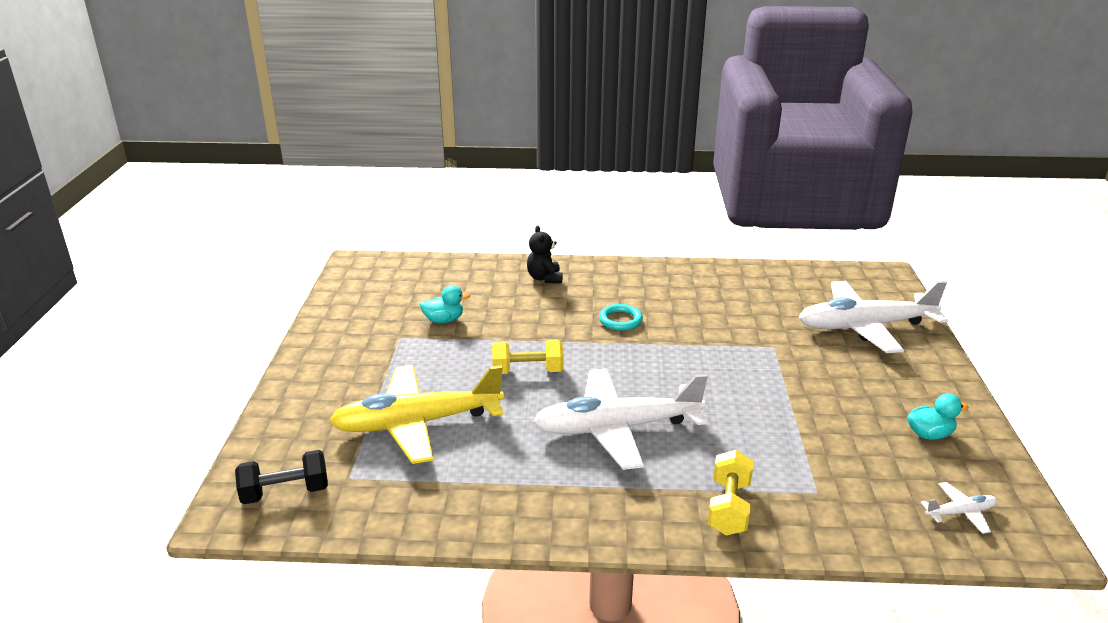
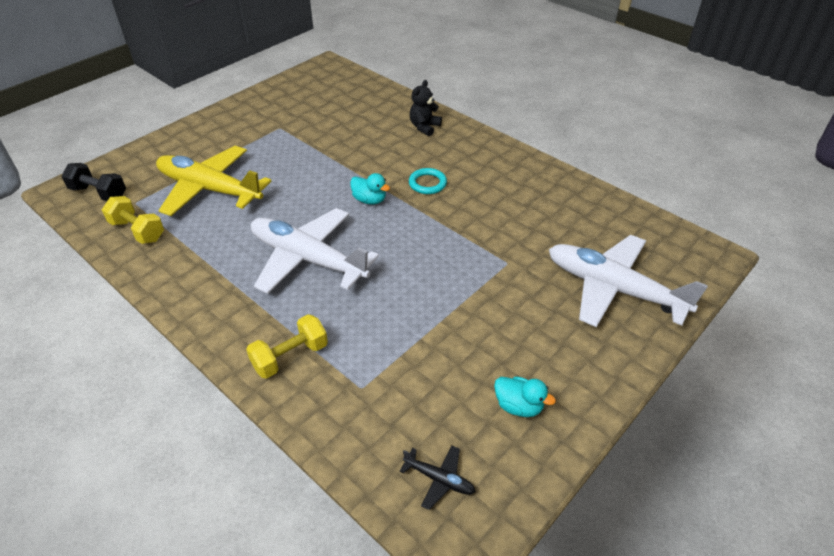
camera: 40 degrees right, 15 degrees up
(444, 320) = (319, 128): turquoise duck -> turquoise duck (369, 200)
(527, 371) = (315, 189): yellow dumbbell -> yellow dumbbell (137, 231)
(960, 512) = (439, 479): white plane -> black plane

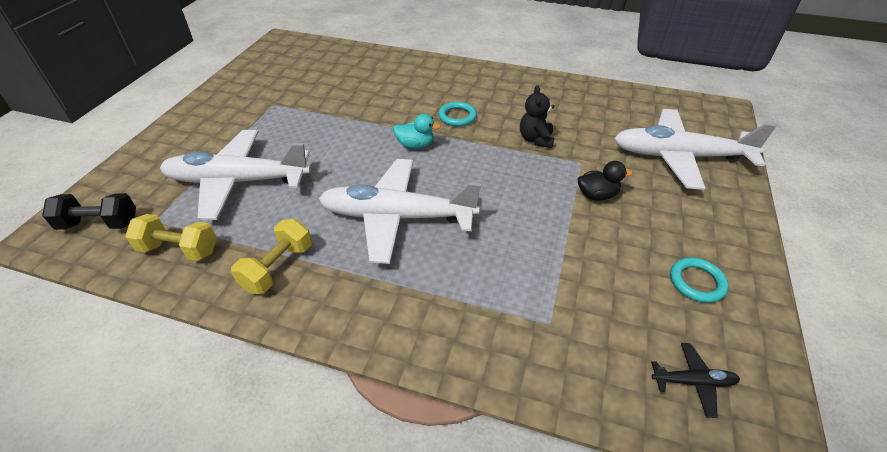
camera: 25 degrees left, 0 degrees up
(209, 189) = (237, 181): yellow plane -> white plane
(290, 357) = (454, 320): yellow dumbbell -> yellow dumbbell (278, 267)
(424, 127) = (416, 71): black teddy bear -> black teddy bear (535, 139)
(495, 298) = (597, 195): none -> black duck
(518, 406) = (697, 282): turquoise duck -> turquoise ring

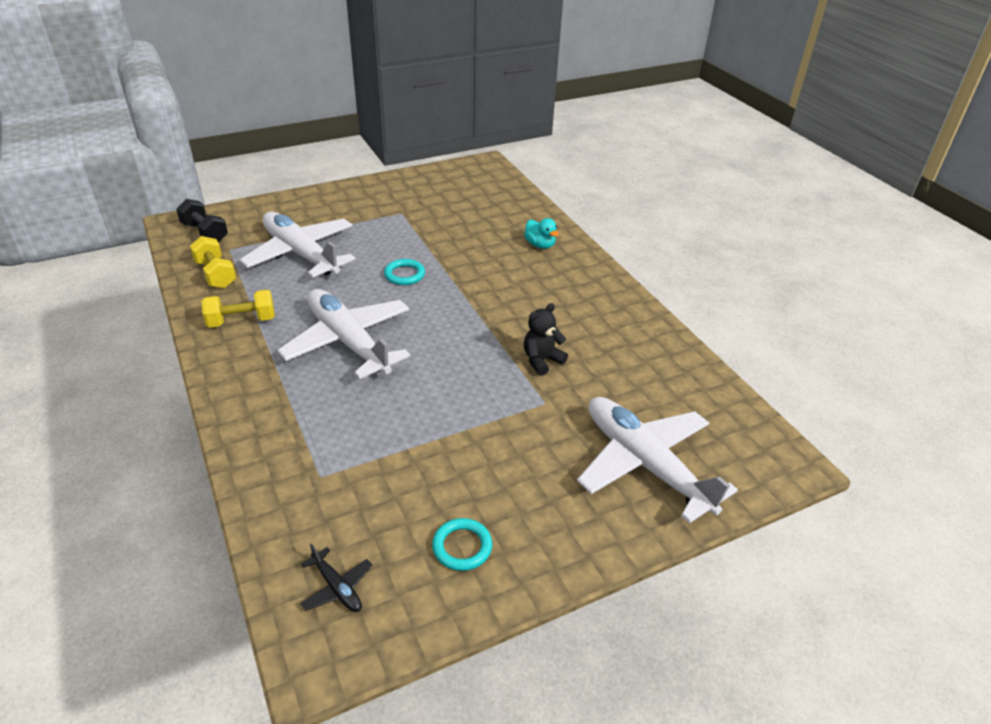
camera: 45 degrees right, 5 degrees down
(415, 145) = (443, 303): turquoise duck -> turquoise duck (540, 245)
(457, 116) = (512, 302): turquoise ring -> turquoise ring (404, 275)
(597, 195) = (508, 434): black duck -> none

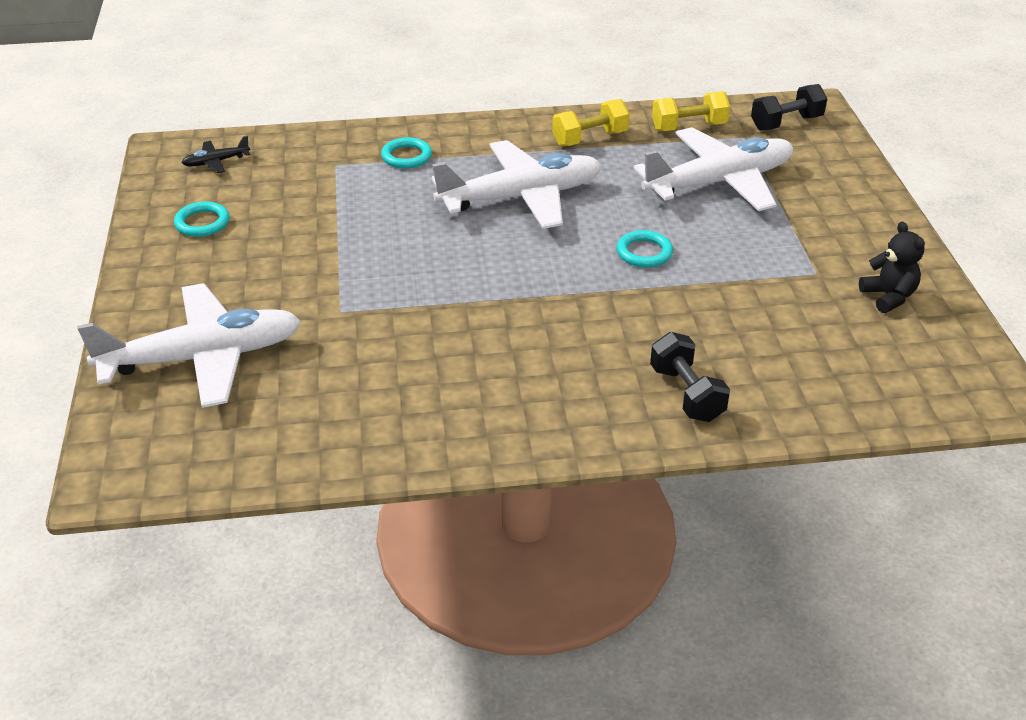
camera: 110 degrees right, 0 degrees up
(242, 321) = (590, 138): yellow dumbbell -> yellow dumbbell turned 60 degrees clockwise
(294, 427) = (406, 156): none -> turquoise ring
(540, 245) = (686, 394): turquoise duck -> black dumbbell
(542, 360) = (413, 327): black teddy bear -> black teddy bear (888, 297)

